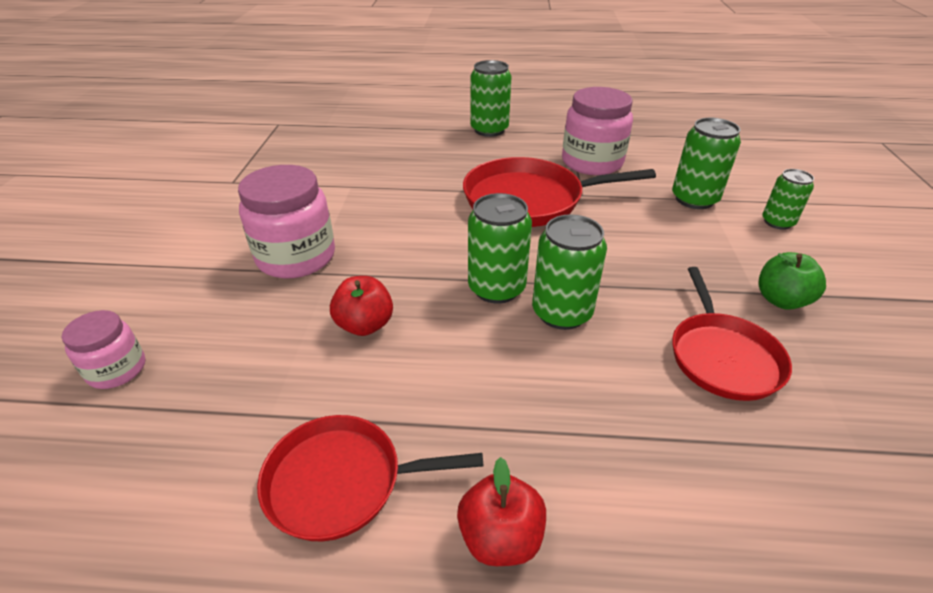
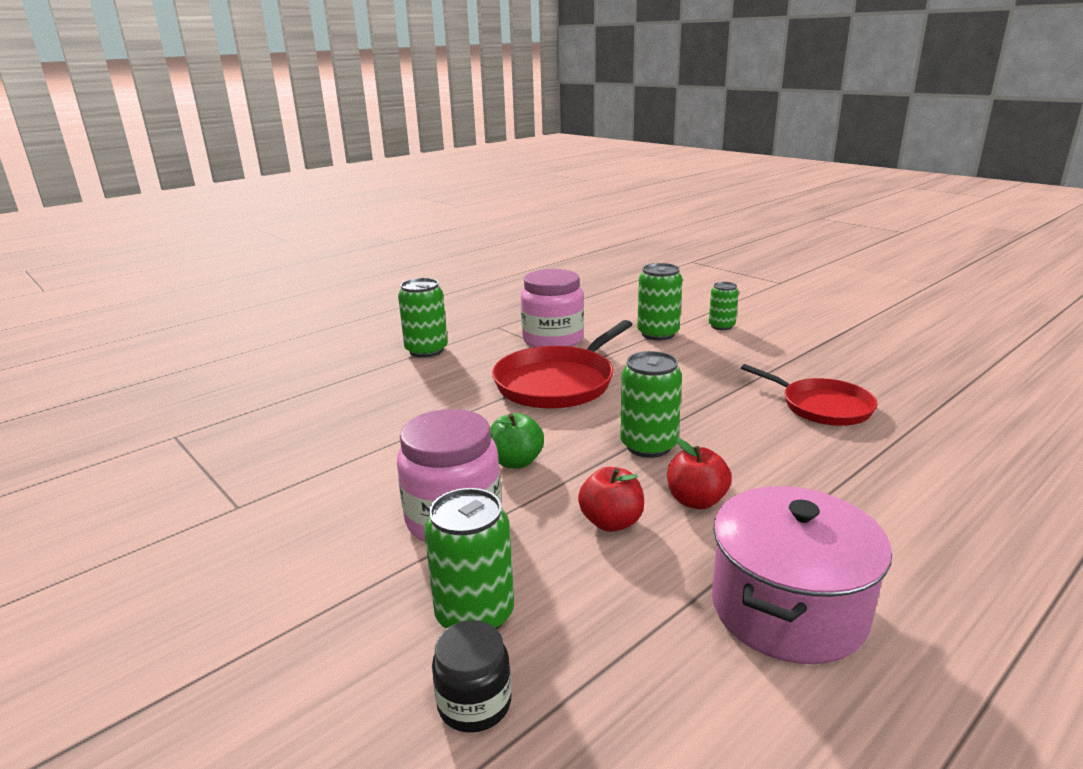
camera: 45 degrees left, 15 degrees down
(117, 369) = (474, 703): pink jar -> black jar
(341, 481) = (788, 608): red pan -> pink pot
(500, 537) = (903, 558): red apple -> red apple (696, 501)
(561, 313) = (712, 435): green can -> green can (475, 615)
(781, 300) = (794, 364): green apple -> green apple (516, 462)

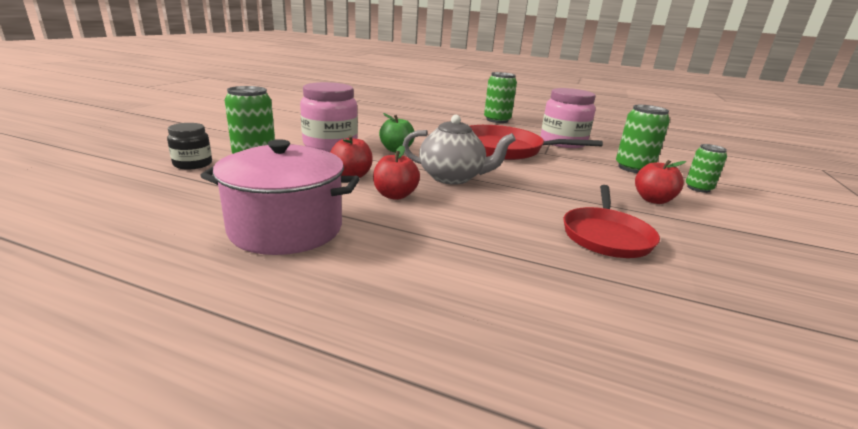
camera: 60 degrees right, 0 degrees up
(648, 445) = (452, 178): green can -> grey teapot
(745, 356) = (653, 200): none -> red apple

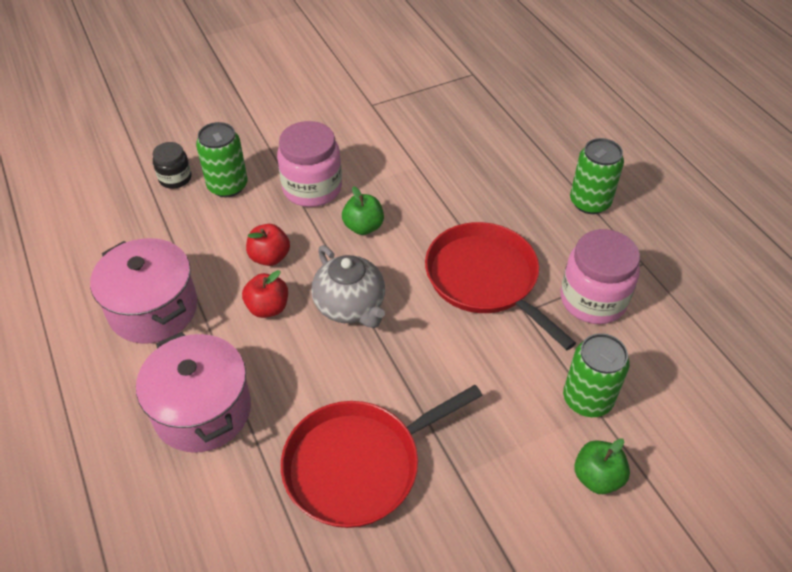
camera: 45 degrees right, 25 degrees up
(446, 263) = (202, 410): none -> pink pot
(606, 235) = (358, 465): red pan -> red pan, size x1.51
(653, 200) = (497, 457): red apple -> none
(698, 188) = (597, 477): green can -> green apple

